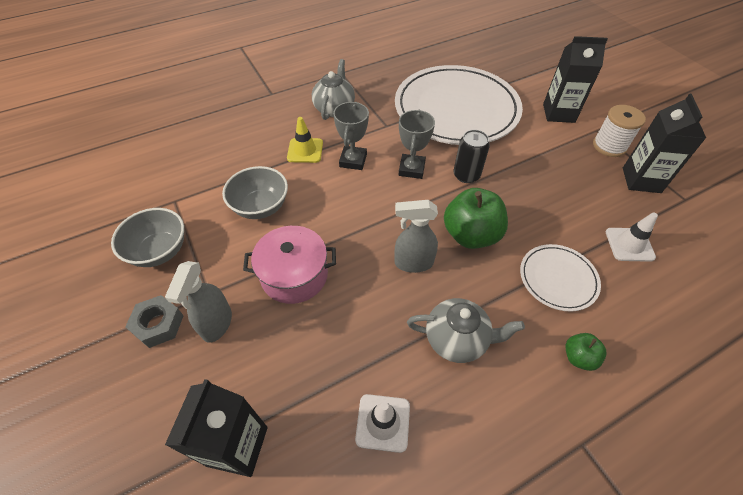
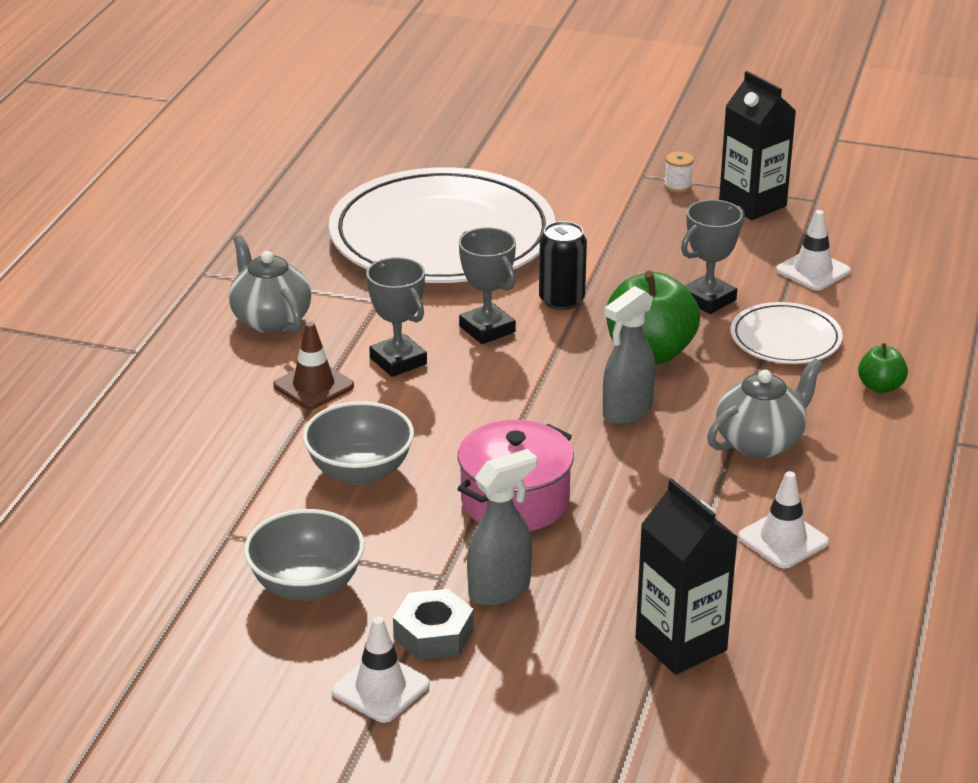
camera: 45 degrees left, 20 degrees down
(99, 336) = (380, 688): none -> white traffic cone
(217, 324) = (500, 590): grey spray bottle -> grey spray bottle turned 90 degrees counterclockwise
(305, 150) = (313, 386): yellow traffic cone -> brown traffic cone
(543, 223) = (708, 299): none -> grey trophy
(558, 113) = (575, 178): black carton -> none
(609, 146) = (678, 186): white spool -> white spool, size x0.53

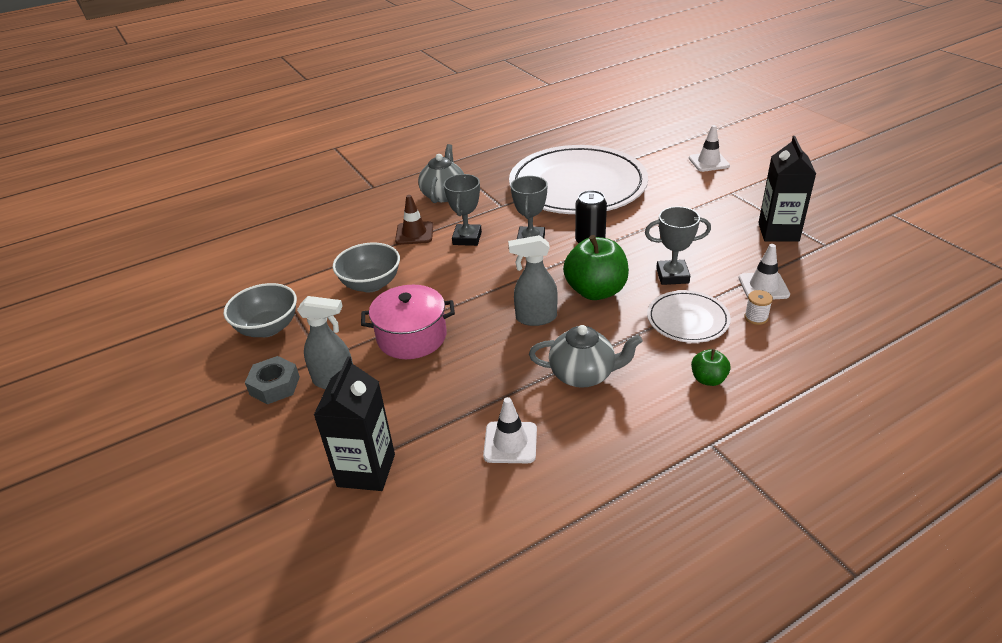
camera: 45 degrees right, 5 degrees up
(380, 688) = (214, 399): white traffic cone -> white traffic cone (708, 162)
(678, 186) = (745, 205): white spool -> white spool (756, 317)

